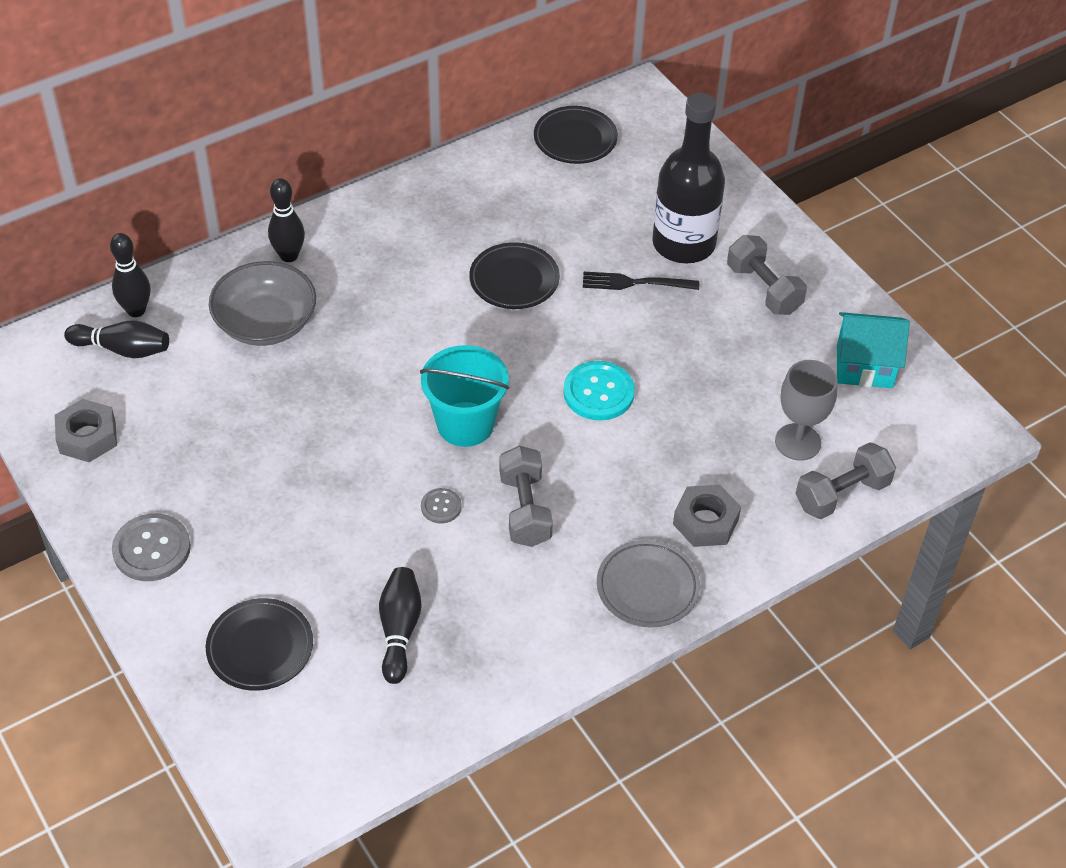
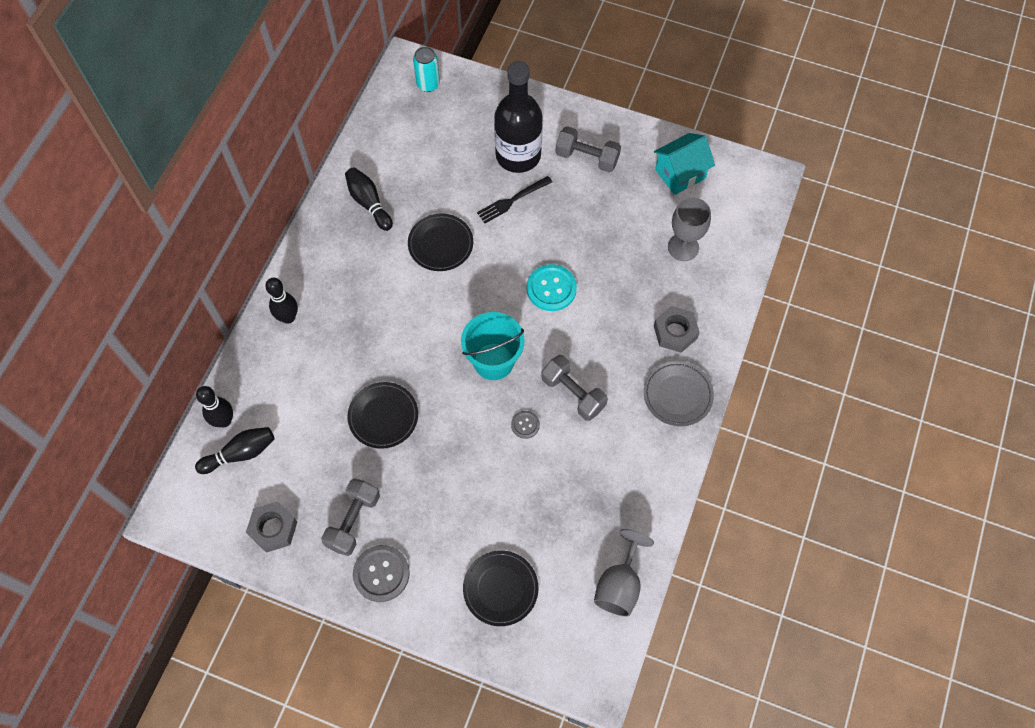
camera: 35 degrees left, 15 degrees up
(266, 323) = (315, 374): grey bowl -> none
(394, 734) = (619, 585): none -> grey goblet
(399, 630) = (568, 520): black bowling pin -> black bowling pin (369, 203)
(575, 139) = (395, 121): black plate -> black plate (383, 416)
(645, 124) = (428, 84): none -> turquoise can
(842, 494) = (731, 265): grey dumbbell -> grey dumbbell (353, 521)

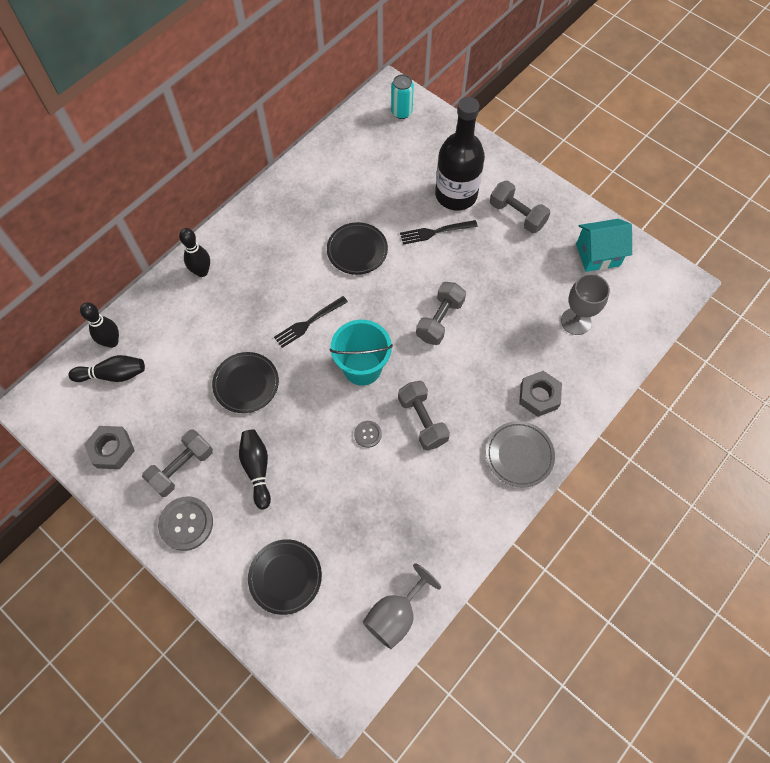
camera: 20 degrees right, 0 degrees up
(369, 203) = (310, 197): black bowling pin -> black bowling pin (257, 469)
(421, 334) = (309, 323): none -> black fork
(551, 288) = (439, 320): turquoise button -> grey dumbbell

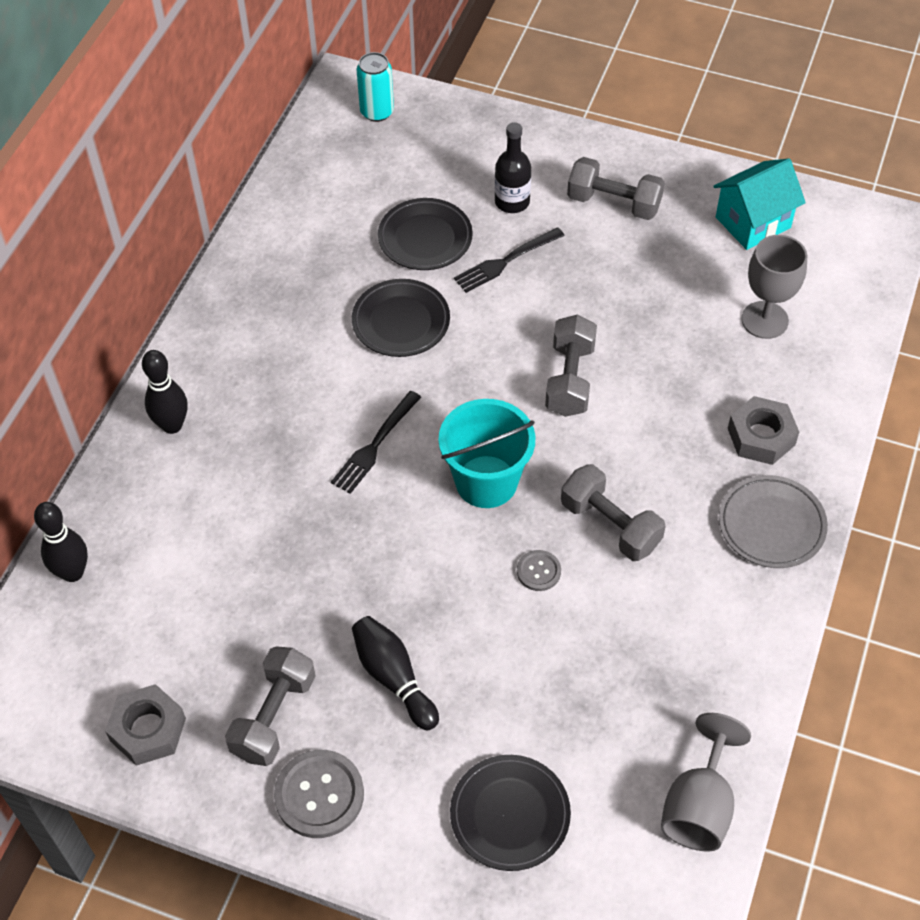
camera: 20 degrees left, 10 degrees down
(113, 374) = (97, 620): black bowling pin -> none
(246, 384) = (319, 563): black plate -> black plate (425, 238)
(456, 195) = (512, 202): black bottle -> black bottle, size x0.52

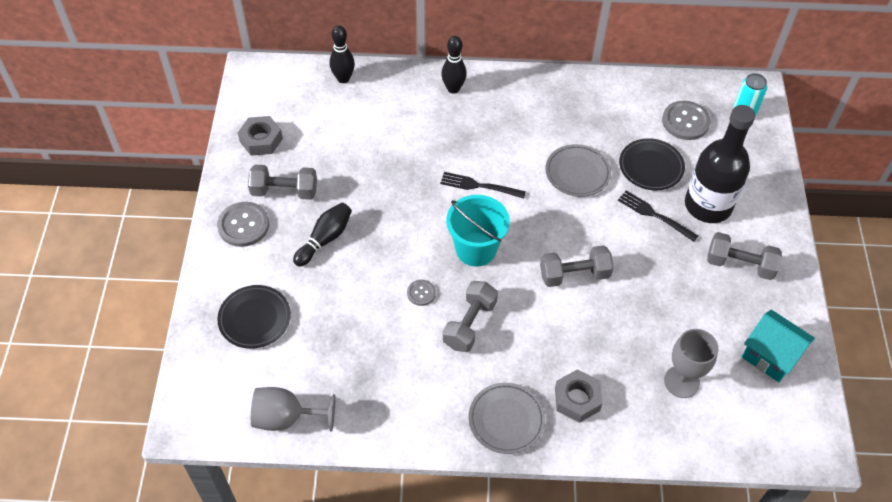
camera: 70 degrees right, 0 degrees up
(364, 176) = (685, 121): none -> grey button
(401, 322) = (577, 173): black plate -> grey plate
(512, 202) = (708, 205): black bottle -> black bottle, size x1.91
(614, 203) = (740, 264): grey dumbbell -> grey dumbbell turned 75 degrees counterclockwise

